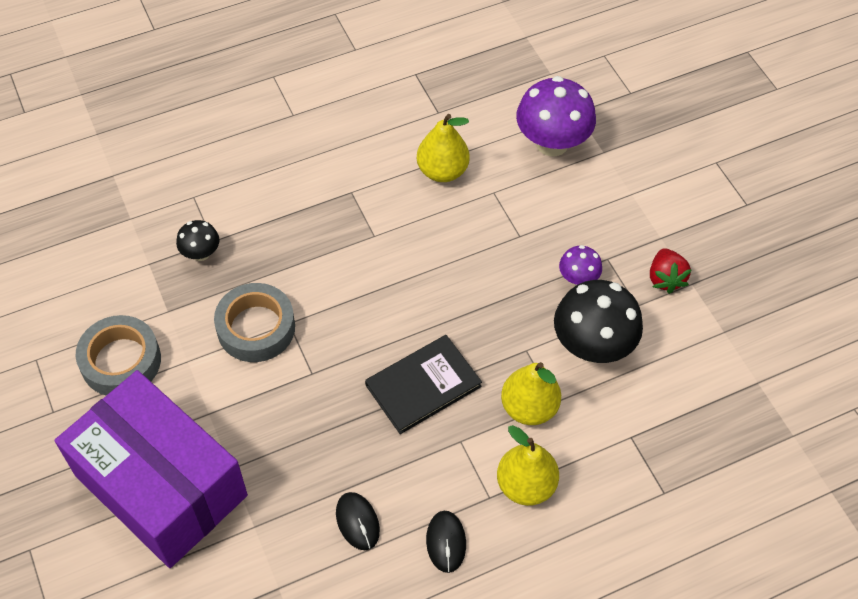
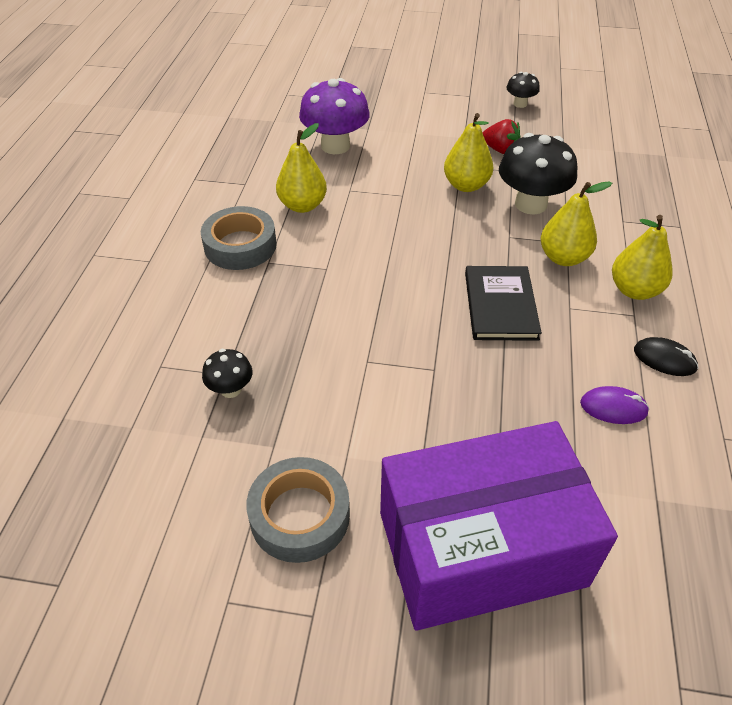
camera: 55 degrees left, 10 degrees down
(256, 328) = (353, 386): grey tape -> grey tape (240, 245)
(357, 522) = (613, 407): black mouse -> purple mouse
(578, 278) = (466, 185): purple mushroom -> yellow pear
(773, 257) = (520, 104): none -> black mushroom

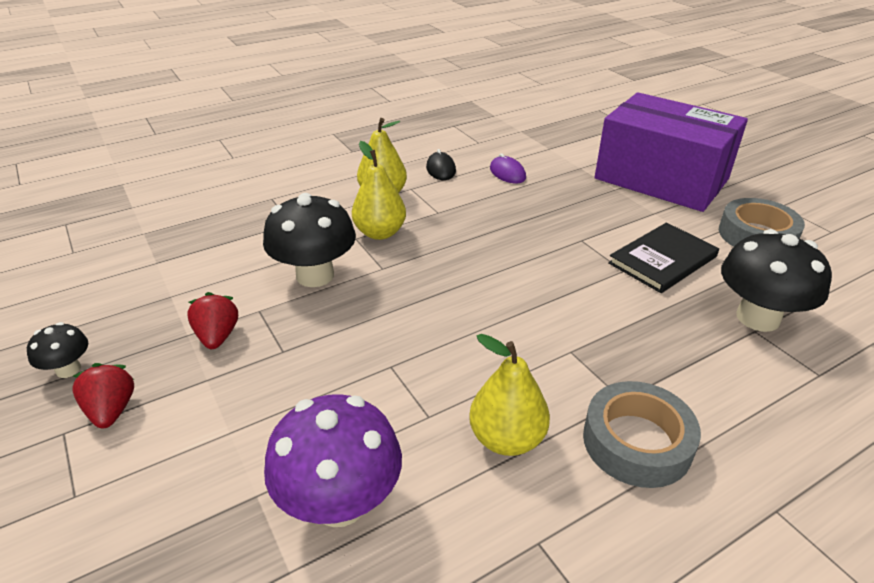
camera: 130 degrees left, 10 degrees down
(231, 389) = (757, 318): black mushroom -> black mushroom, size x1.96
(466, 185) = (322, 328): yellow pear -> none
(471, 108) = (111, 410): none -> red strawberry
(500, 305) = (477, 239): black book -> black book (662, 260)

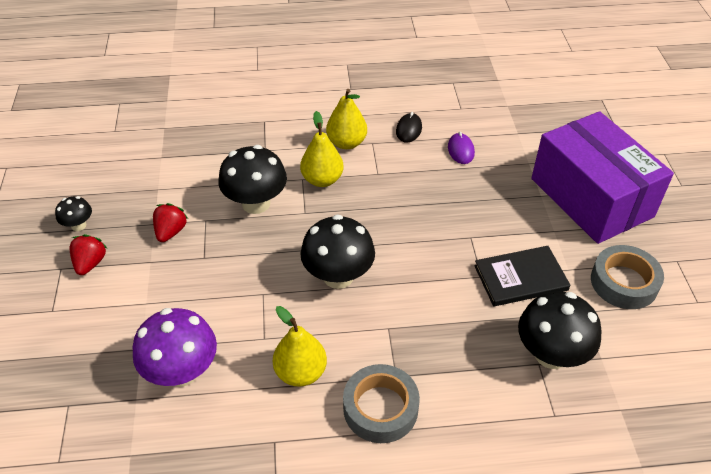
camera: 25 degrees right, 10 degrees up
(470, 318) = (338, 276): none -> black mushroom

